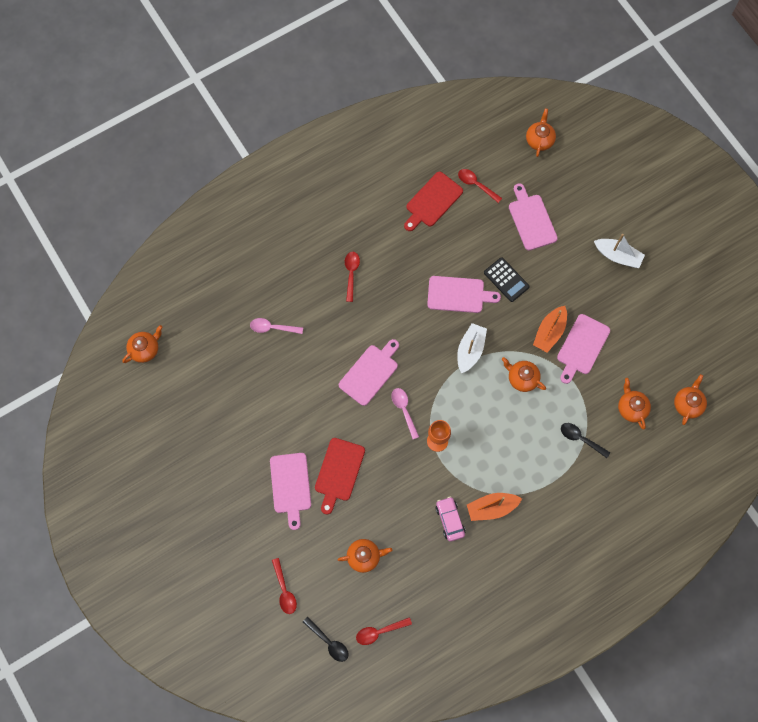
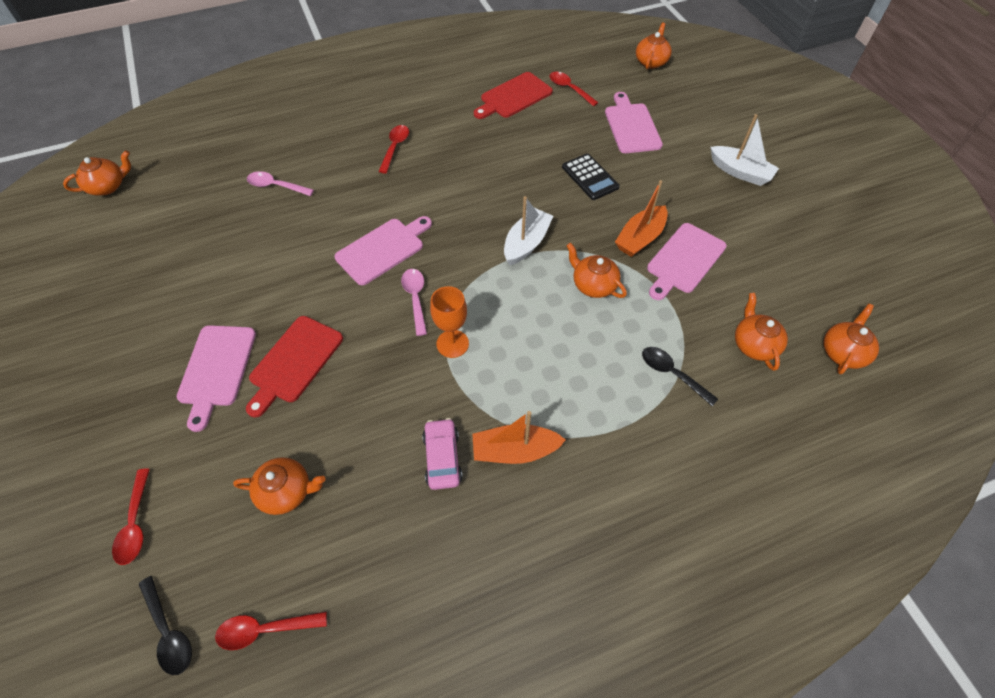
camera: 10 degrees right, 15 degrees down
(458, 294) = (524, 184): pink cutting board -> none

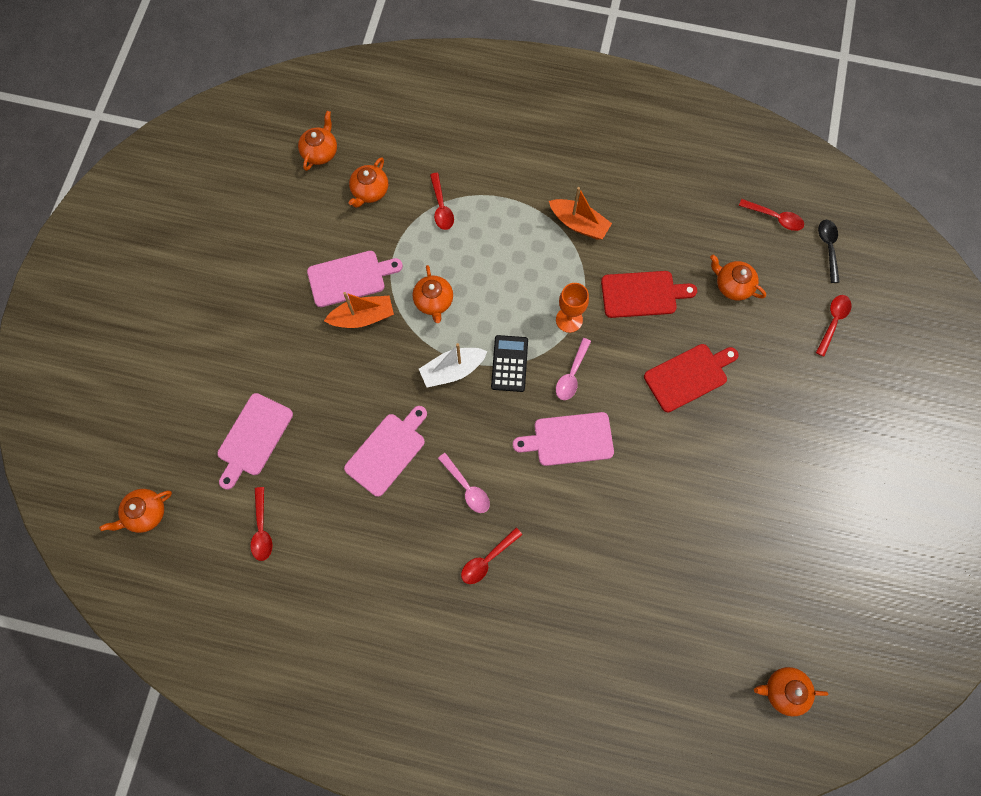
camera: 145 degrees left, 15 degrees up
(216, 369) = (747, 405): pink cutting board -> pink cutting board (387, 451)
(276, 186) = (624, 580): pink spoon -> pink spoon (467, 487)
(442, 458) = (626, 247): pink car -> none
(514, 97) = (324, 556): red cutting board -> red cutting board (642, 294)
(590, 177) = (345, 403): black calculator -> black calculator (509, 363)
(672, 374) = (441, 207): black spoon -> red spoon
(740, 172) = (220, 325): white boat -> none
(843, 352) = (320, 152): orange teapot -> orange teapot turned 135 degrees clockwise

